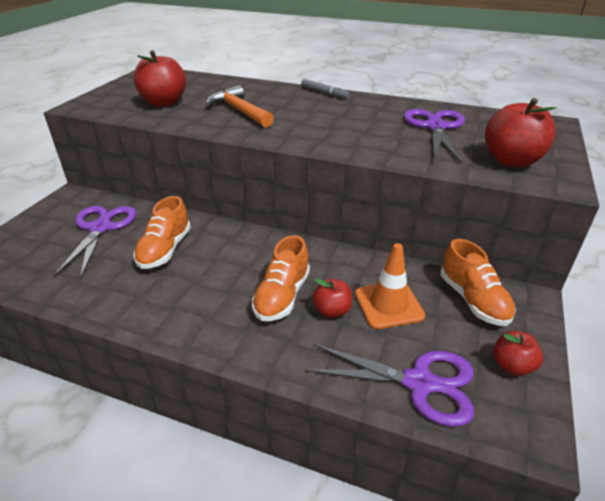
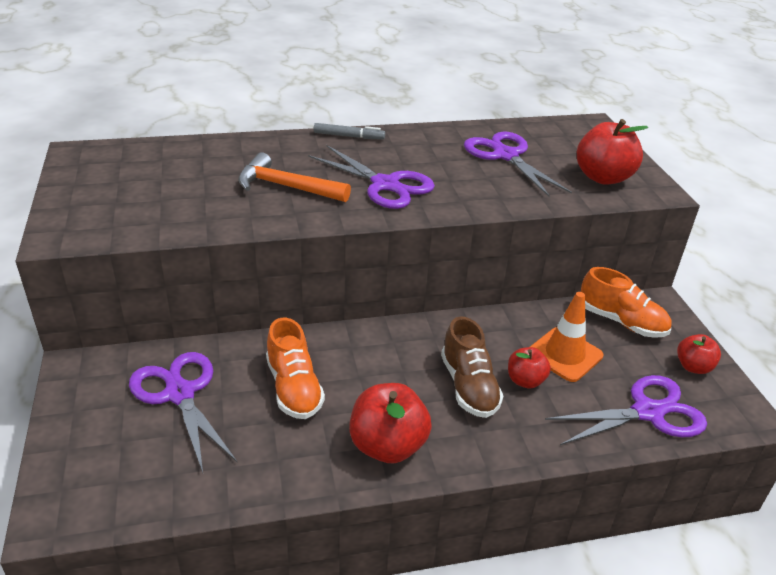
camera: 35 degrees left, 0 degrees up
(164, 102) = (174, 199): red apple -> red apple (387, 446)
(282, 296) = (469, 386): orange shoe -> brown shoe
(309, 124) = (385, 185): none -> purple scissors

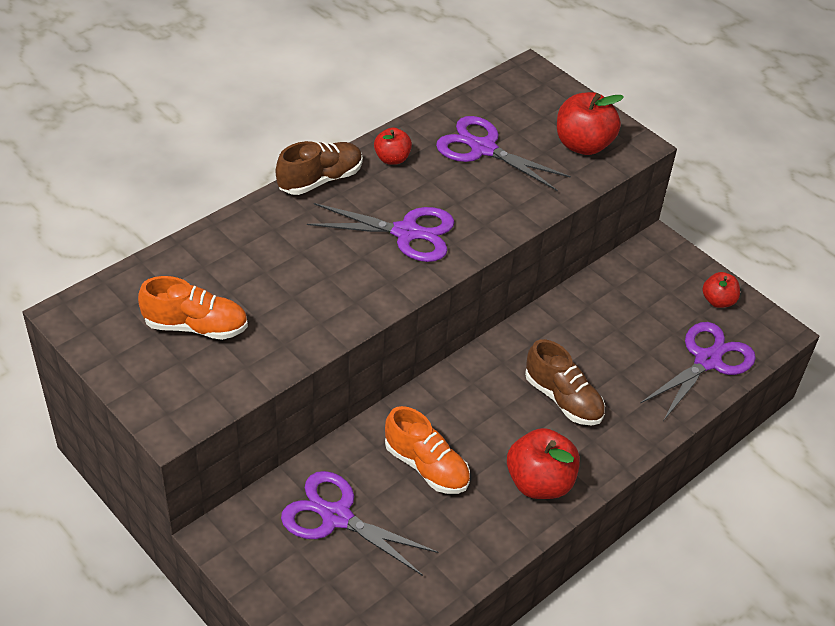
camera: 30 degrees left, 10 degrees up
(287, 187) = (320, 273): orange hammer -> none
(349, 136) = (320, 180): grey marker -> brown shoe
(525, 381) = (602, 373): red apple -> red apple (392, 159)
(564, 354) = (616, 333): orange traffic cone -> none
(621, 322) = (641, 278): orange shoe -> orange shoe (196, 326)

